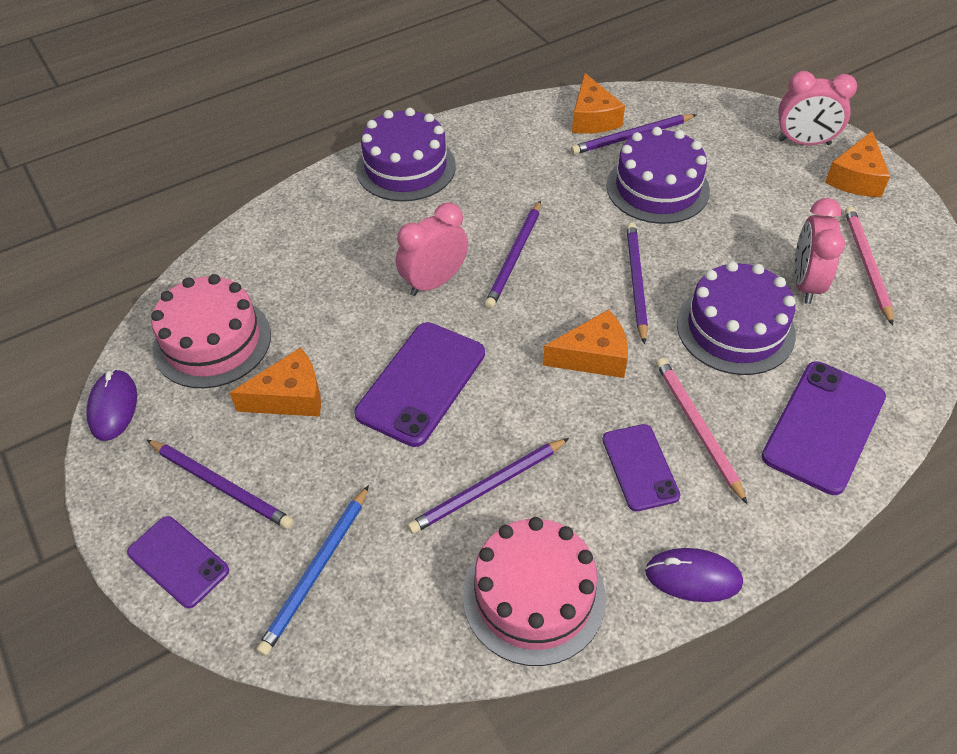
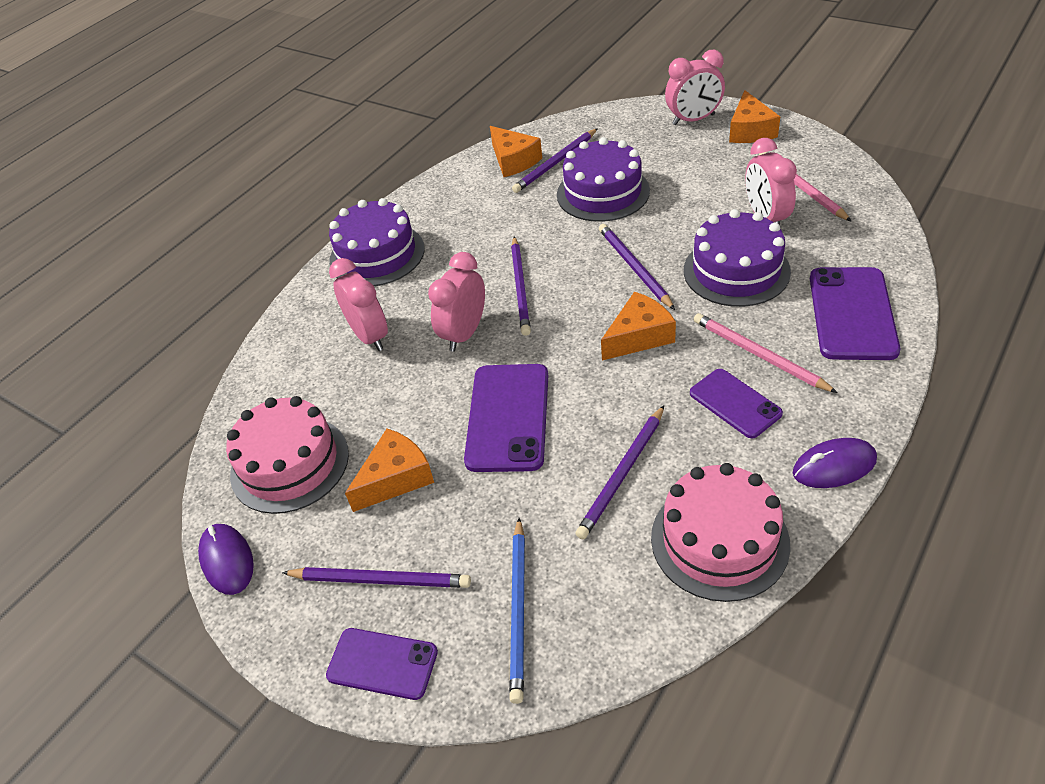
camera: 20 degrees left, 5 degrees down
(350, 248) = (369, 336): none -> pink clock

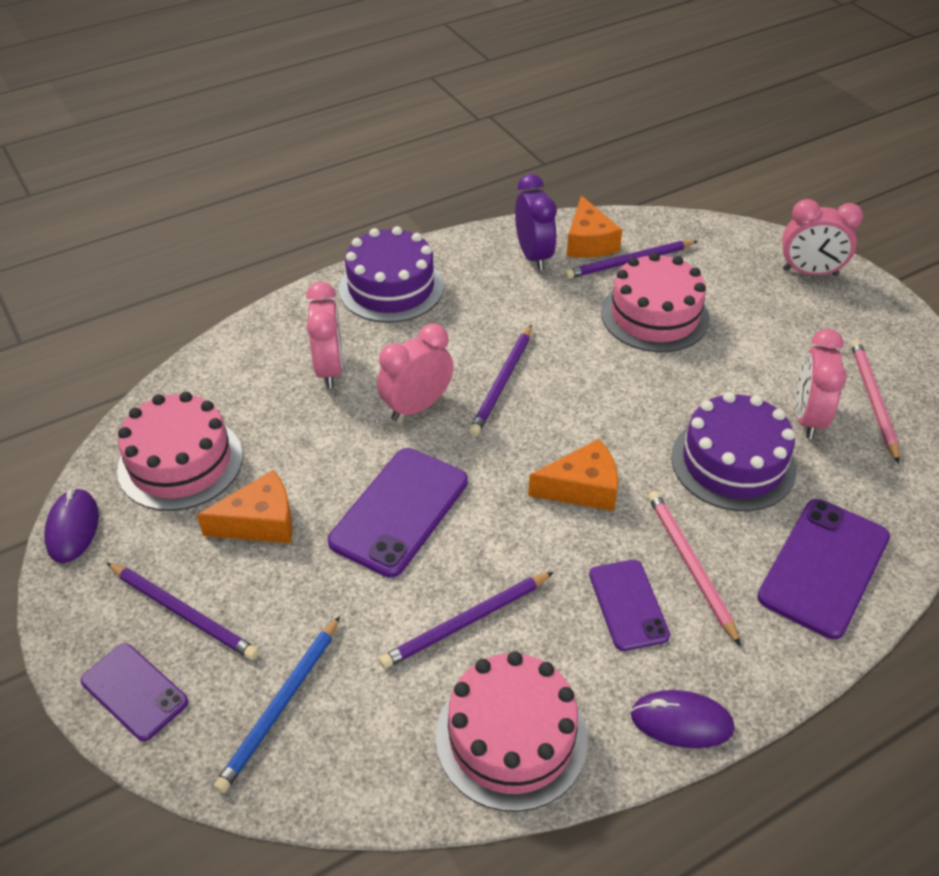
camera: 20 degrees right, 0 degrees up
(477, 187) = (533, 256): none -> purple clock
(603, 193) = (654, 315): purple cake -> pink cake
(634, 267) = (629, 411): purple pencil -> none
(750, 130) = (863, 310): orange cheese -> none

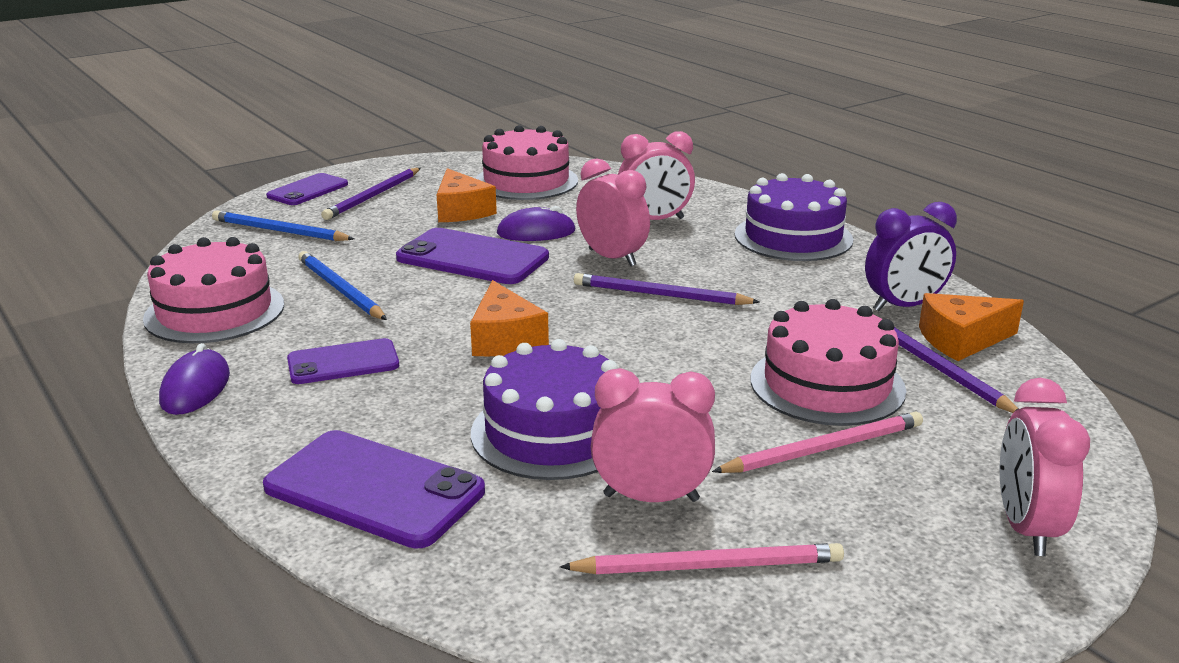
camera: 85 degrees right, 20 degrees down
(72, 528) = (458, 159): purple mouse -> purple mouse (536, 232)
(466, 622) = (340, 289): purple pencil -> blue pencil
(690, 565) = (390, 398): pink pencil -> pink pencil (824, 449)

